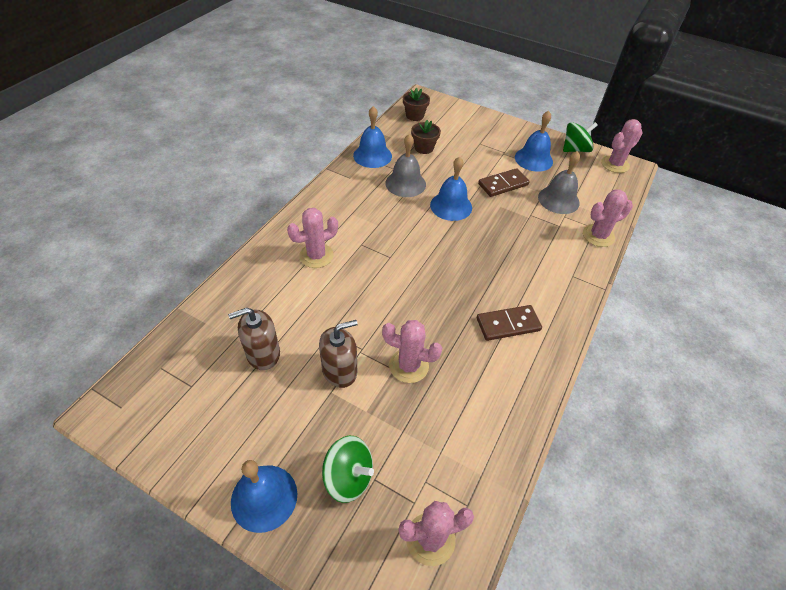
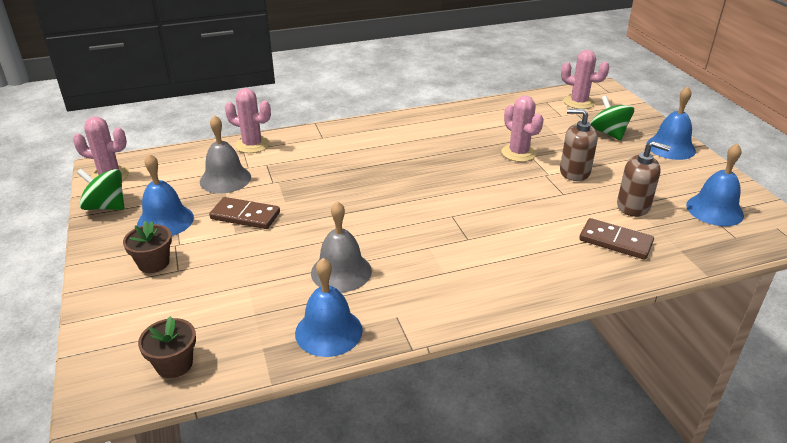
camera: 135 degrees left, 15 degrees down
(316, 256) = (525, 251): pink cactus -> none
(424, 148) = (250, 303): brown flower pot -> brown flower pot (154, 263)
(451, 206) = (330, 225): blue bell -> blue bell (714, 210)
(508, 324) = (417, 139): brown domino -> brown domino (615, 241)

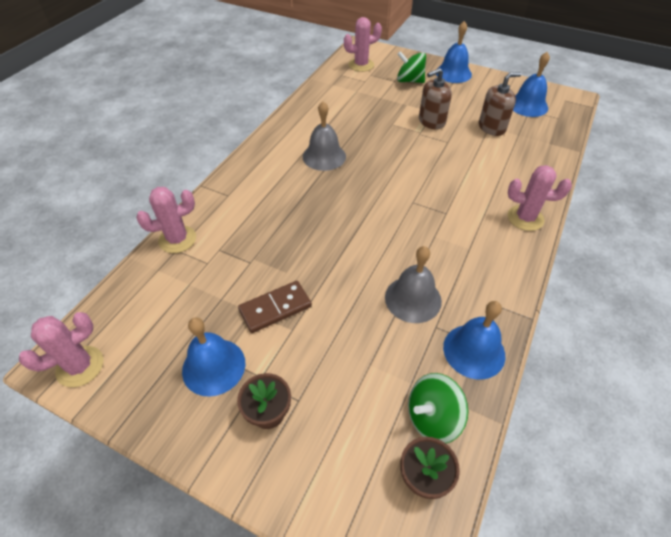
camera: 45 degrees left, 15 degrees up
(106, 206) = (130, 399): green spinning top -> green spinning top (432, 417)
(225, 179) = (204, 288): grey bell -> grey bell (324, 156)
(518, 153) = (382, 126): pink cactus -> pink cactus (525, 218)
(615, 241) = (516, 158): brown domino -> none

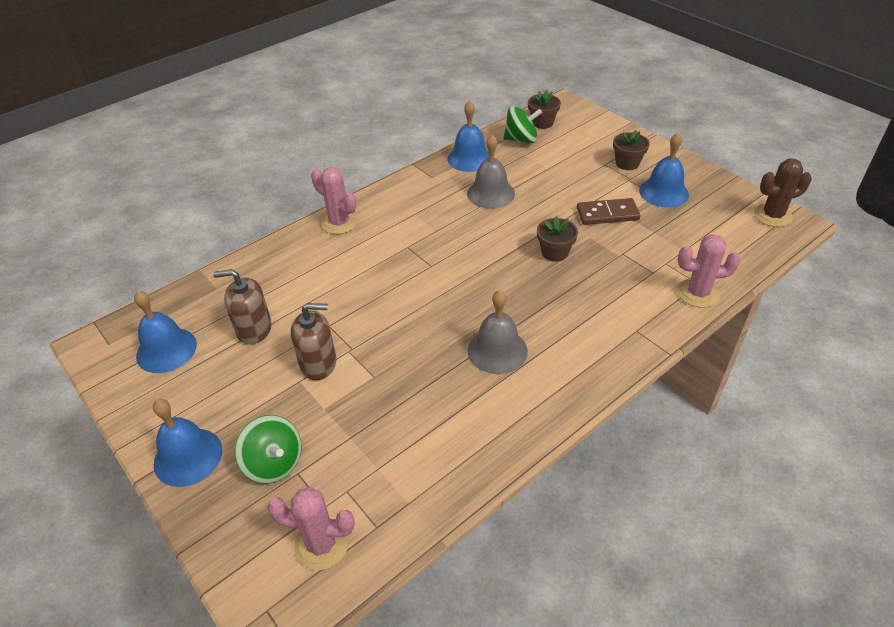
camera: 155 degrees left, 5 degrees down
(80, 366) = (772, 216): pink cactus -> brown cactus
(314, 244) = (554, 252): none -> brown flower pot

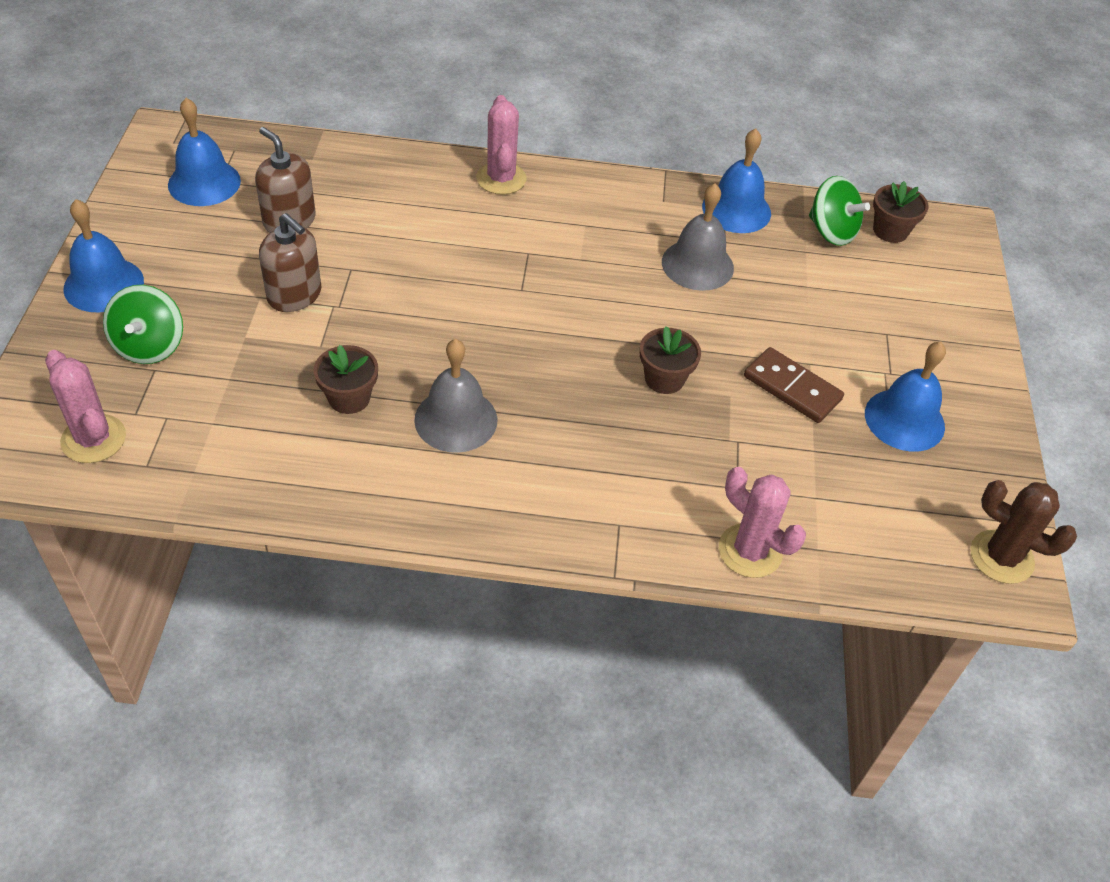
camera: 40 degrees right, 5 degrees up
(627, 163) = (916, 353): brown flower pot -> brown flower pot (349, 398)

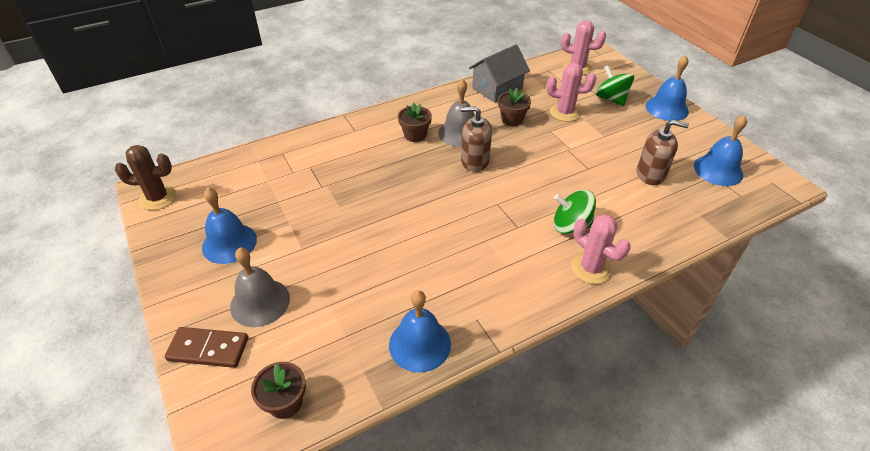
camera: 150 degrees right, 5 degrees down
(291, 476) = (497, 89): none -> grey house
(294, 295) = (592, 144): brown soap dispenser -> brown soap dispenser (474, 161)
(664, 379) = (380, 197): brown flower pot -> brown flower pot (415, 135)
(697, 265) = (413, 278): grey bell -> grey bell (260, 302)
(750, 551) = (290, 146): pink cactus -> pink cactus (565, 112)
(792, 388) = (306, 228): brown domino -> brown domino (208, 349)
(831, 231) = (335, 369): green spinning top -> green spinning top (570, 225)

